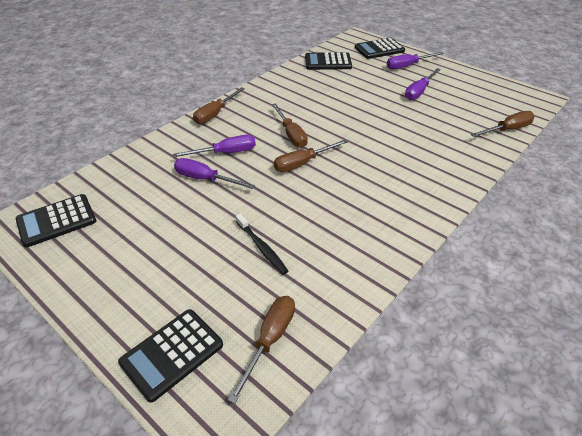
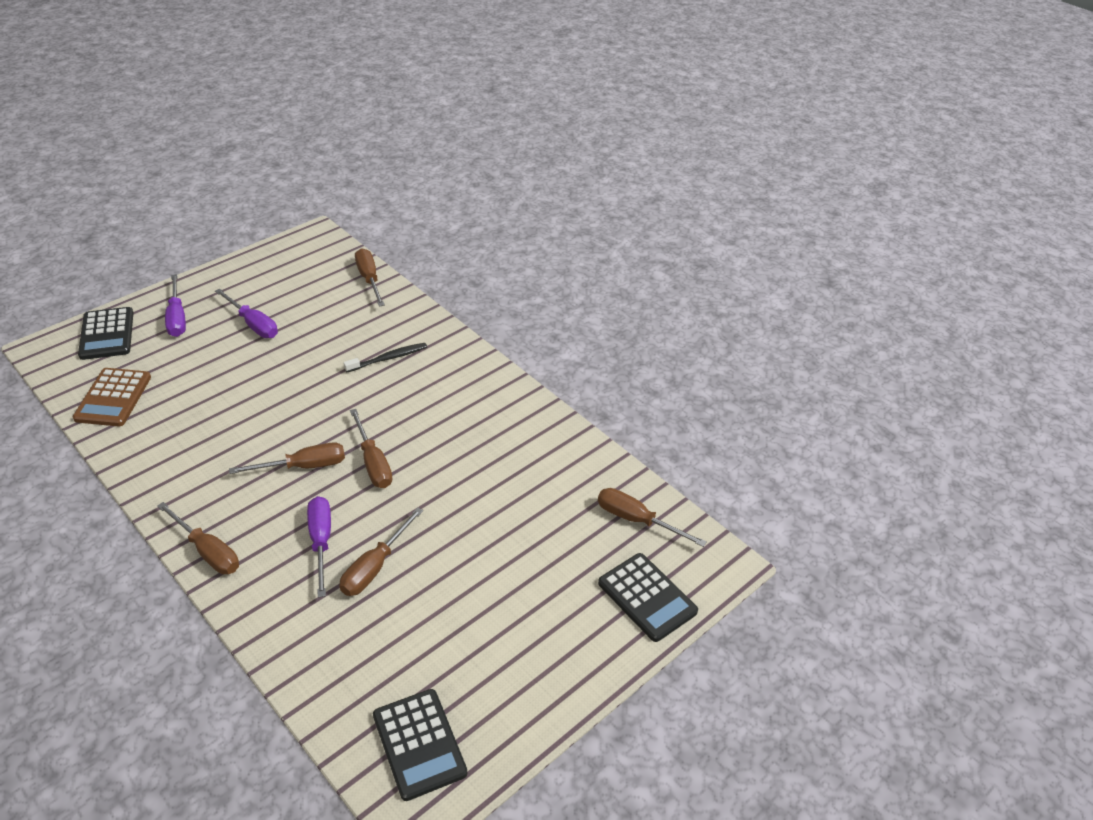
camera: 85 degrees left, 0 degrees up
(205, 179) = (375, 567): purple screwdriver -> brown screwdriver
(262, 248) = (516, 516): black toothbrush -> black toothbrush (388, 358)
(328, 62) = (113, 398): black calculator -> brown calculator

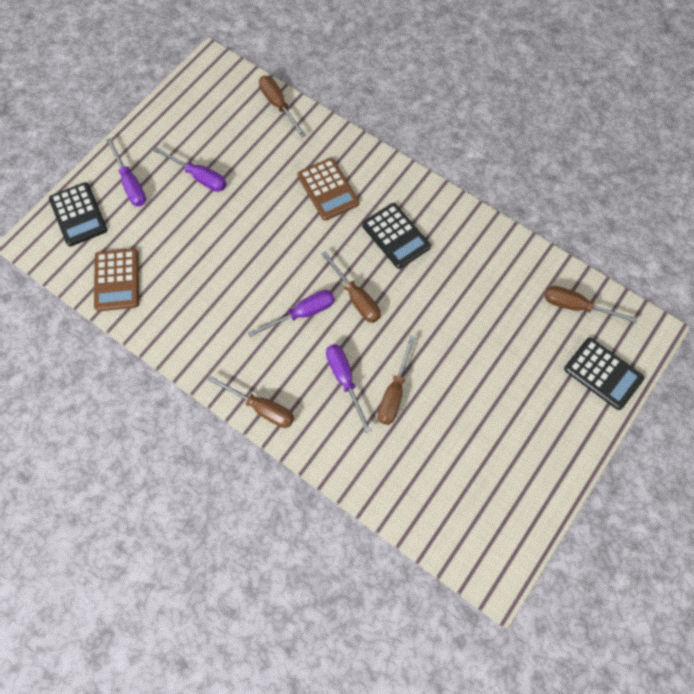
camera: 10 degrees left, 25 degrees up
(304, 466) = (302, 313): brown screwdriver -> purple screwdriver
(388, 358) = (328, 189): black toothbrush -> brown calculator
(419, 744) = (480, 529): black calculator -> black calculator (396, 236)

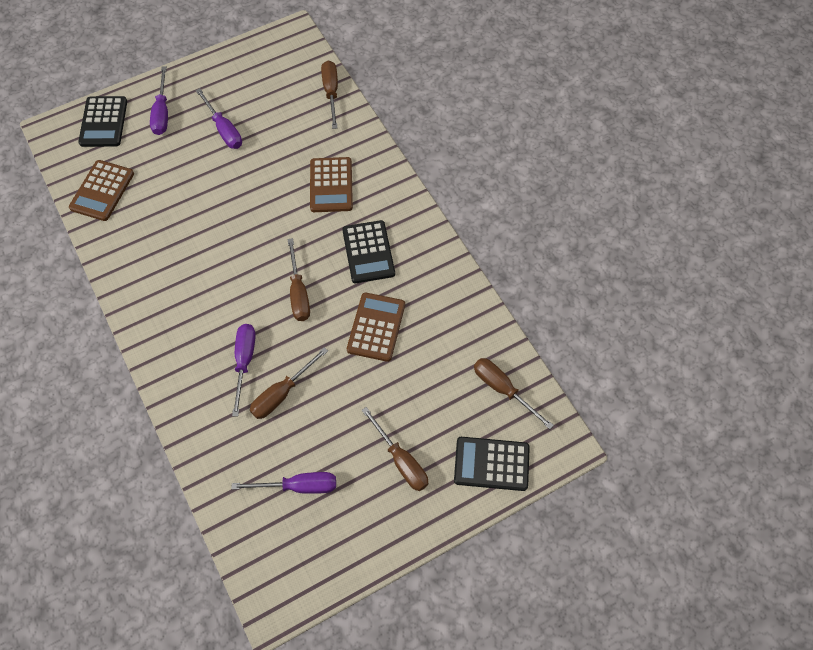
camera: 25 degrees right, 5 degrees down
(261, 408) = (157, 354): brown screwdriver -> brown screwdriver (401, 460)
(302, 313) = (242, 286): purple screwdriver -> purple screwdriver (298, 486)
(441, 299) = (376, 327): none -> brown calculator
(603, 373) = (491, 464): black calculator -> black calculator turned 120 degrees clockwise

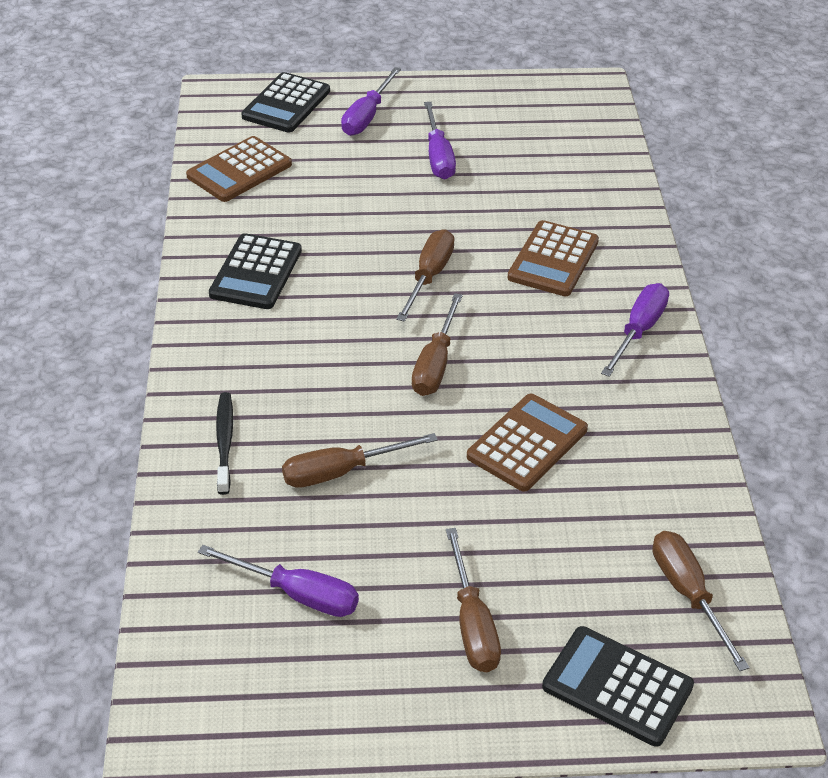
camera: 25 degrees right, 20 degrees down
(204, 403) = (225, 442): none -> black toothbrush
(244, 362) = (310, 416): purple screwdriver -> purple screwdriver (638, 331)
(331, 92) = (611, 161): brown screwdriver -> brown screwdriver (429, 276)
(368, 252) = (565, 352): black calculator -> black calculator (256, 273)

